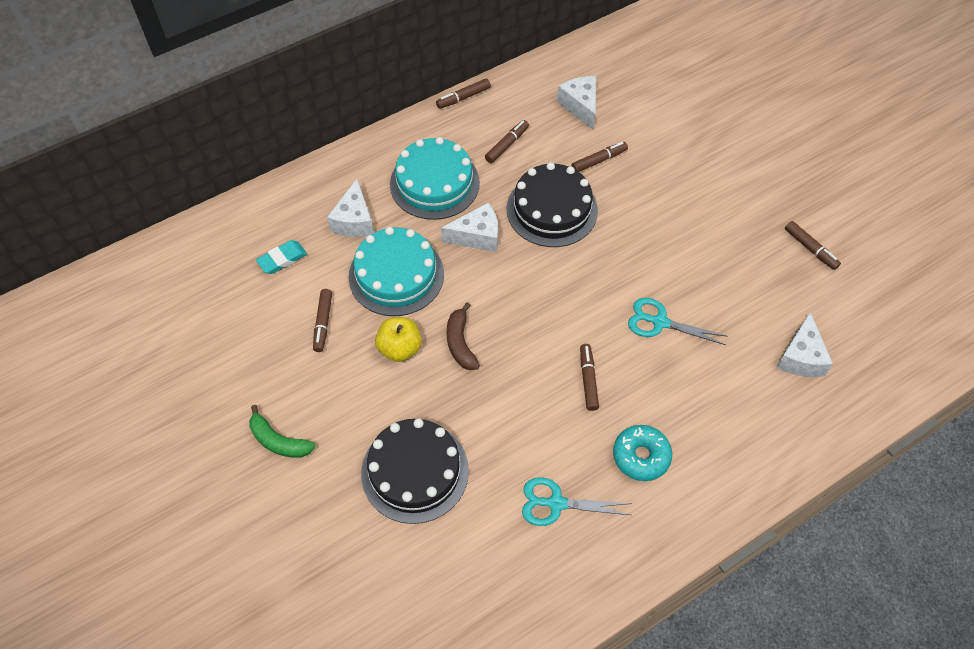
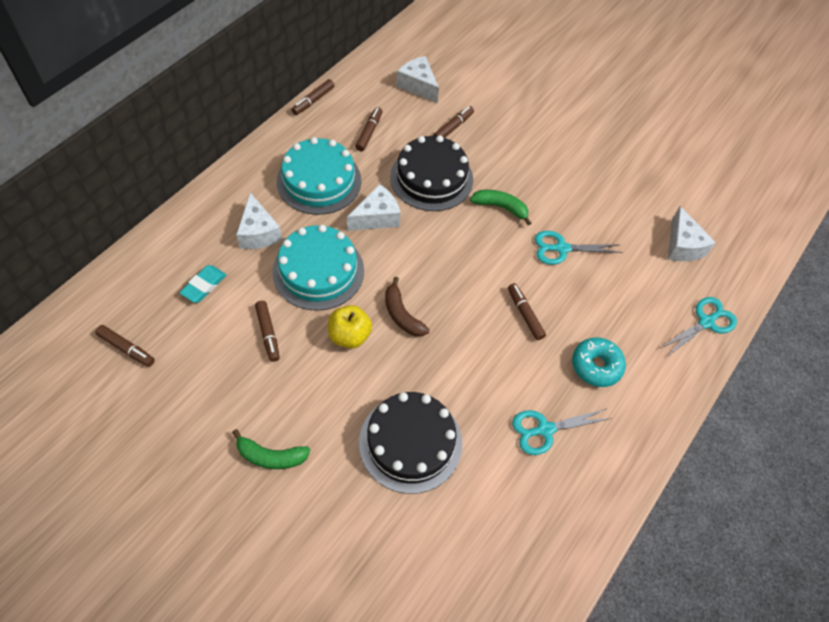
camera: 25 degrees left, 0 degrees up
(612, 260) = (501, 207): none -> green banana
(788, 448) = (706, 322): none -> turquoise scissors
(810, 249) = (650, 157): brown marker -> brown marker (127, 348)

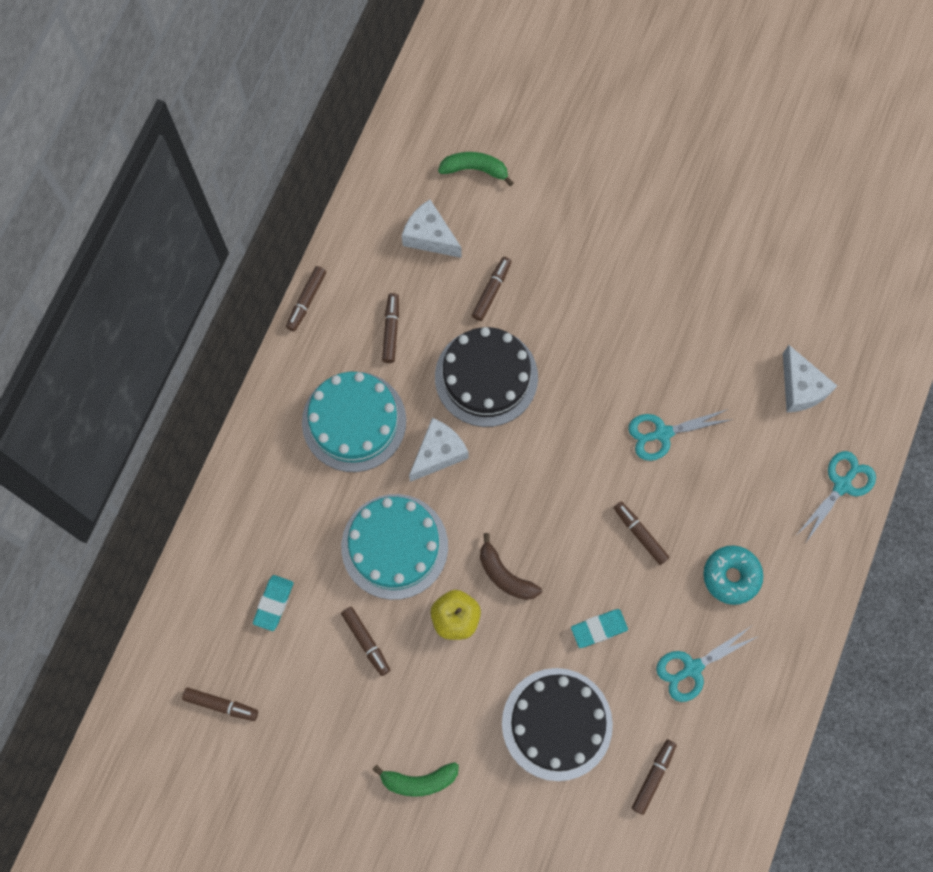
camera: 10 degrees left, 15 degrees up
(258, 232) = (309, 515): white cheese -> none
(470, 376) = (599, 629): none -> turquoise eraser
(486, 513) = (653, 777): none -> brown marker
(501, 207) = (579, 396): green banana -> green banana (475, 169)

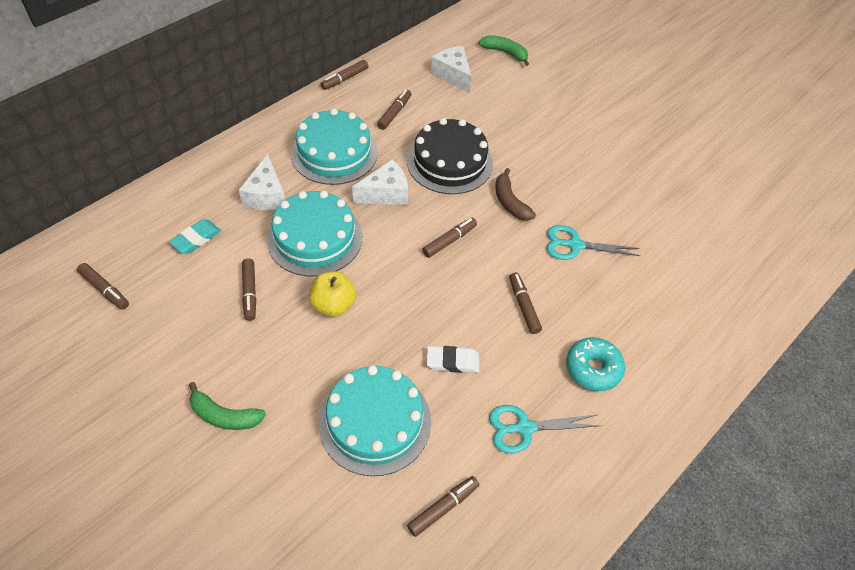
camera: 20 degrees right, 20 degrees down
(491, 291) = (481, 117): brown marker -> brown marker (449, 241)
(505, 575) = (392, 291): brown banana -> brown banana (510, 202)
(557, 724) = (375, 422): black cake -> turquoise cake
(599, 629) = (452, 361): turquoise eraser -> white eraser
(800, 388) = (708, 257): white cheese -> white cheese (266, 195)
(842, 485) = (724, 338): turquoise scissors -> none

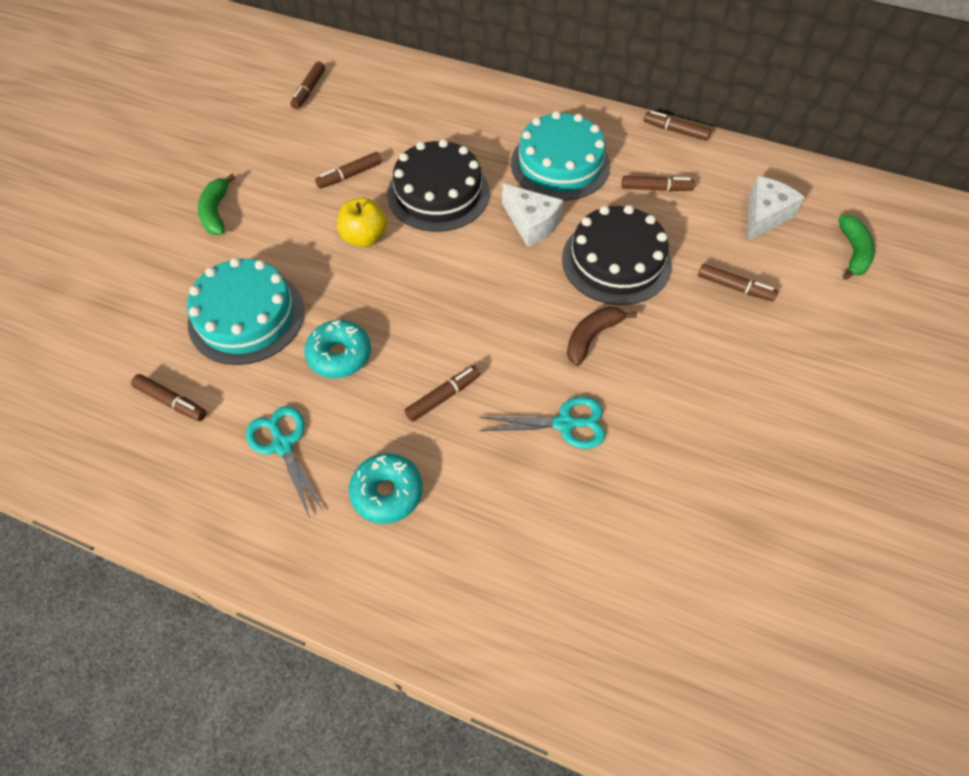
camera: 70 degrees right, 5 degrees up
(196, 239) = (391, 117): turquoise eraser -> none
(266, 195) = (470, 139): white cheese -> none
(315, 238) = (438, 193): turquoise cake -> black cake
(449, 241) = (498, 300): brown marker -> brown marker (734, 287)
(452, 361) = (339, 355): white eraser -> turquoise donut
(575, 245) = (565, 424): turquoise scissors -> turquoise scissors turned 105 degrees clockwise

